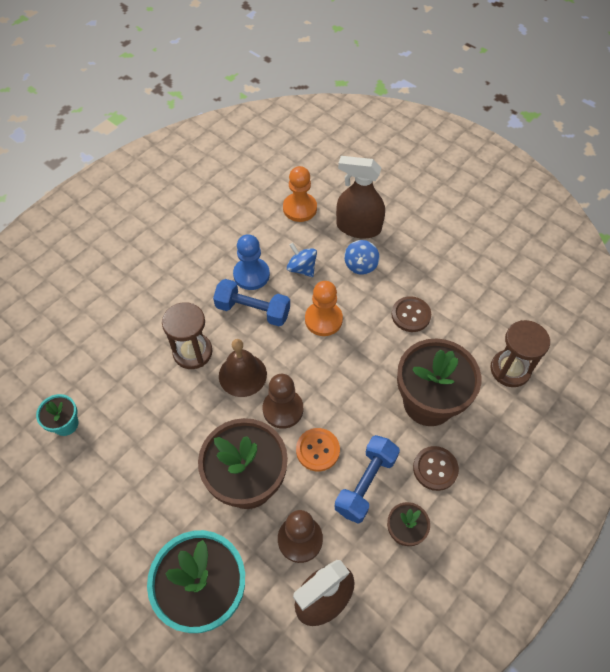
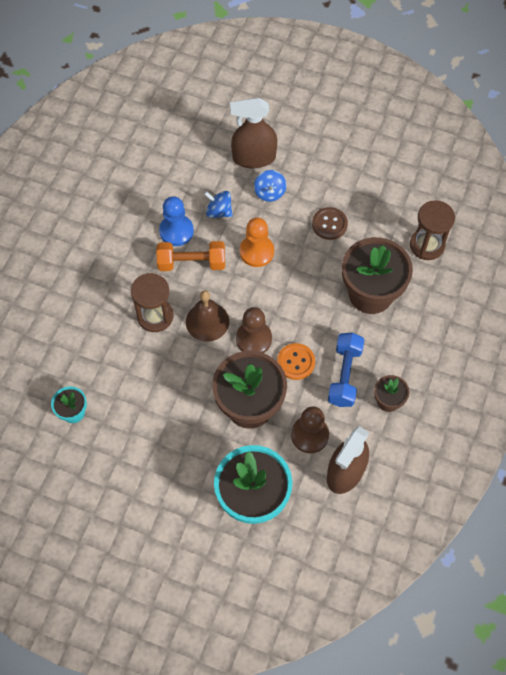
camera: 20 degrees left, 5 degrees up
(253, 310) = (192, 263): blue dumbbell -> orange dumbbell
(300, 208) = (193, 155): orange pawn -> none
(435, 469) = (395, 345): brown button -> none

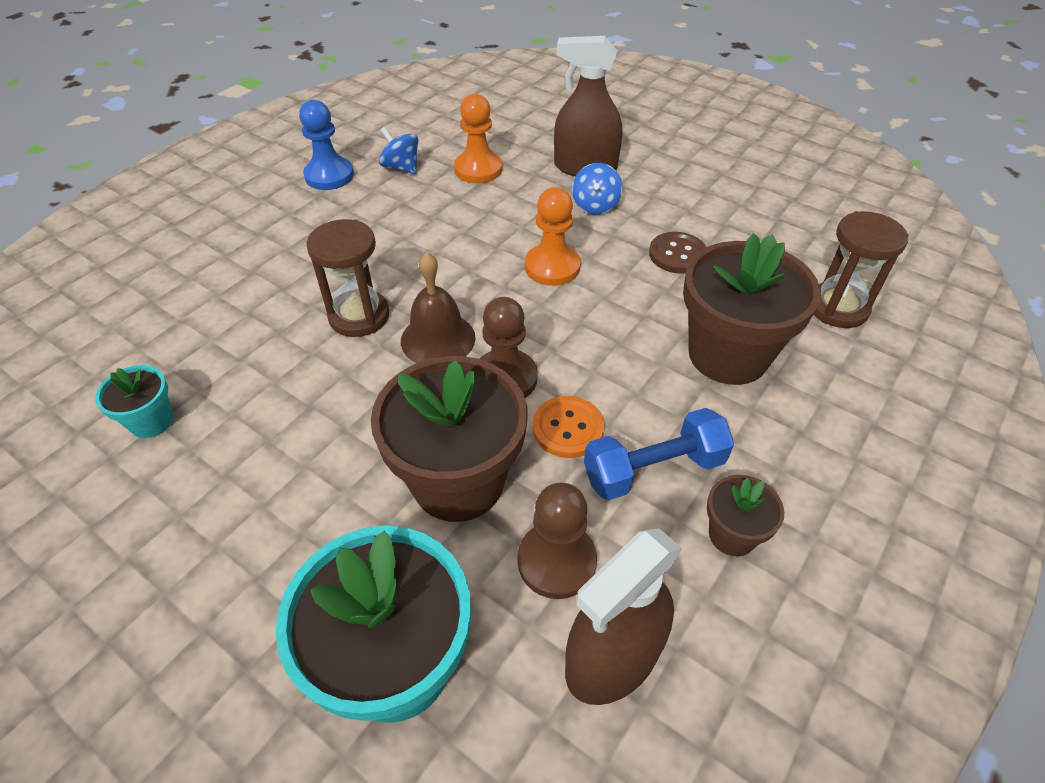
camera: 15 degrees right, 15 degrees down
(176, 231) = (441, 223): blue pawn -> blue pawn (329, 176)
(183, 175) = (478, 169): none -> orange pawn
(192, 263) = (447, 262): orange dumbbell -> none
(219, 211) = (513, 213): blue spinning top -> blue spinning top (401, 167)
(344, 375) = (653, 469): blue dumbbell -> blue dumbbell turned 45 degrees clockwise

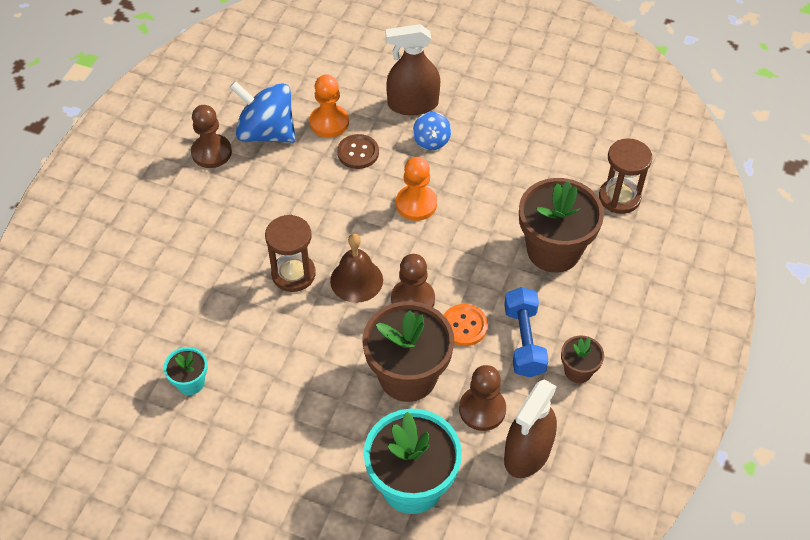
camera: 15 degrees left, 5 degrees up
(329, 176) = (211, 152): blue pawn -> brown pawn
(401, 167) = (266, 133): blue spinning top -> blue spinning top, size x1.91
(653, 469) = (524, 341): blue dumbbell -> blue dumbbell turned 60 degrees counterclockwise
(677, 254) = (502, 175): brown button -> brown button (358, 153)

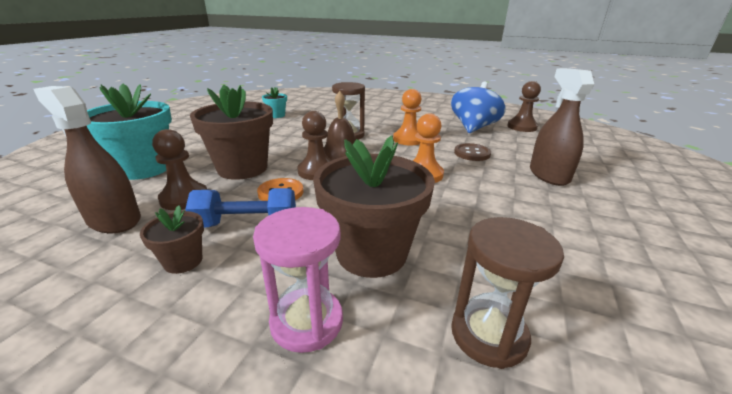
camera: 90 degrees right, 25 degrees down
(211, 152) = (447, 116): brown pawn -> brown pawn (522, 127)
(329, 122) = (498, 144): orange pawn -> orange pawn (408, 139)
(431, 141) = (506, 182): blue spinning top -> none
(623, 283) = (307, 322): none -> pink hourglass

